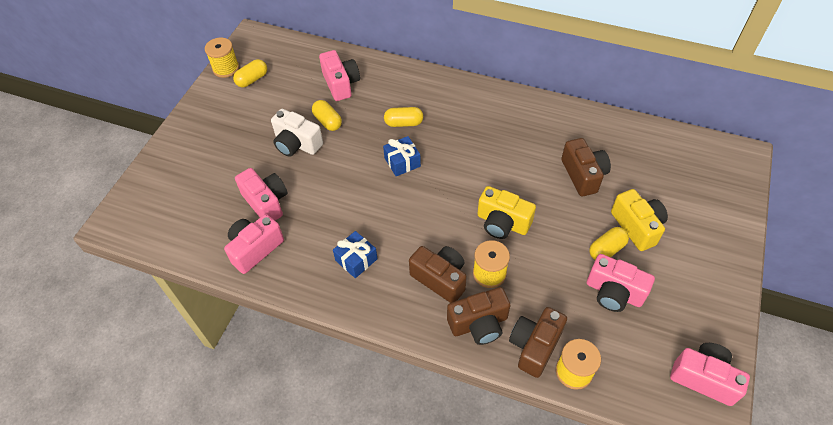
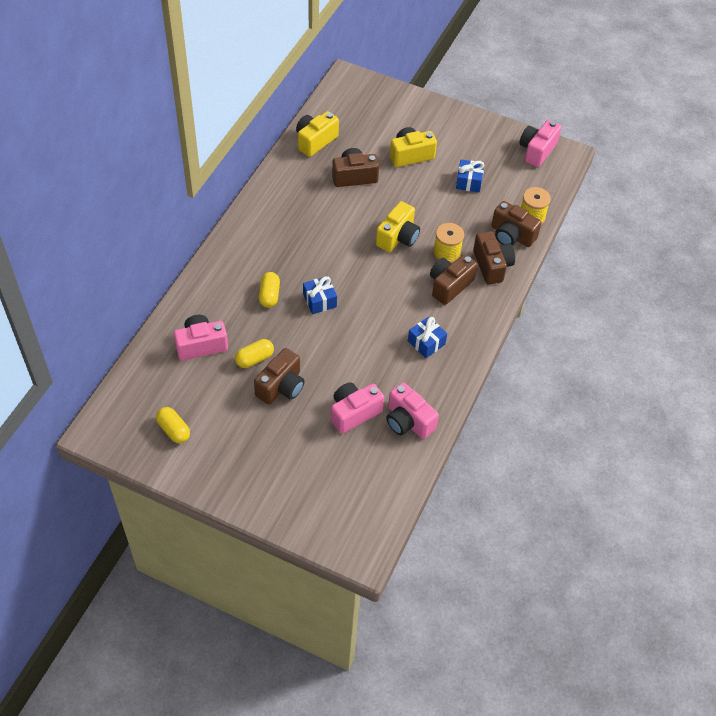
camera: 90 degrees left, 0 degrees up
(226, 68) = (147, 458): yellow spool -> none
(297, 144) = (281, 386): white camera -> brown camera
(606, 249) = (430, 178): yellow capsule -> none
(614, 292) = (469, 182): pink camera -> blue gift
(625, 136) = (315, 141): none -> yellow camera

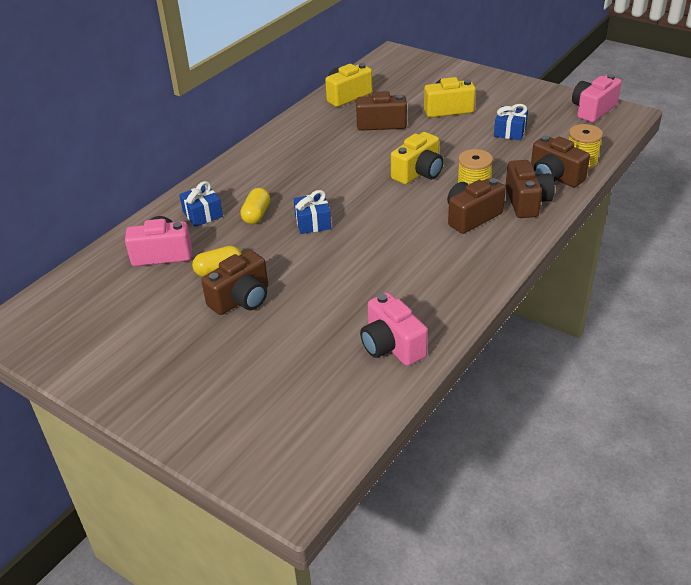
camera: 15 degrees right, 15 degrees down
(174, 430) = (96, 332): yellow capsule -> none
(354, 413) = (323, 332): pink camera -> none
(426, 342) = (432, 268): blue gift -> blue gift (202, 214)

